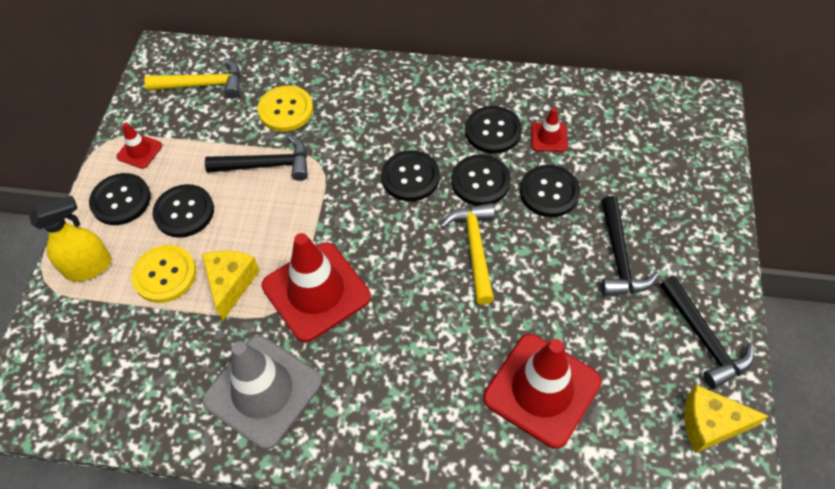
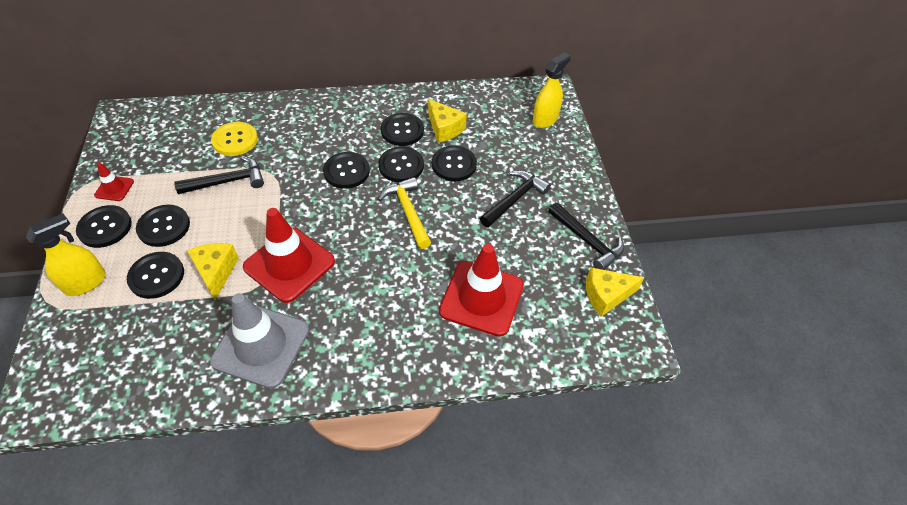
camera: 20 degrees left, 5 degrees down
(165, 275) = (156, 276): yellow button -> black button
(203, 85) = (161, 132): yellow hammer -> none
(548, 137) = (444, 128): red traffic cone -> yellow cheese
(619, 257) = (515, 199): black hammer -> black hammer turned 120 degrees counterclockwise
(689, 146) = (545, 119): none -> yellow spray bottle

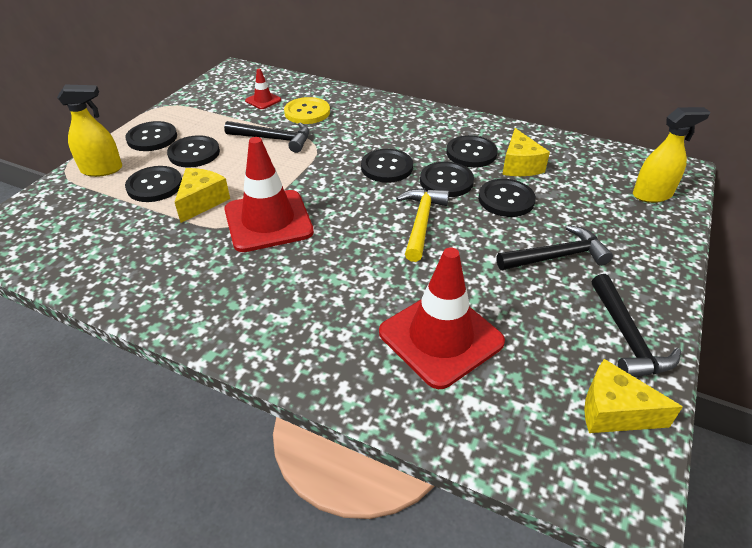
camera: 35 degrees right, 10 degrees down
(114, 188) = (184, 115): red traffic cone -> red traffic cone (263, 100)
(261, 345) = (183, 276): grey traffic cone -> none

